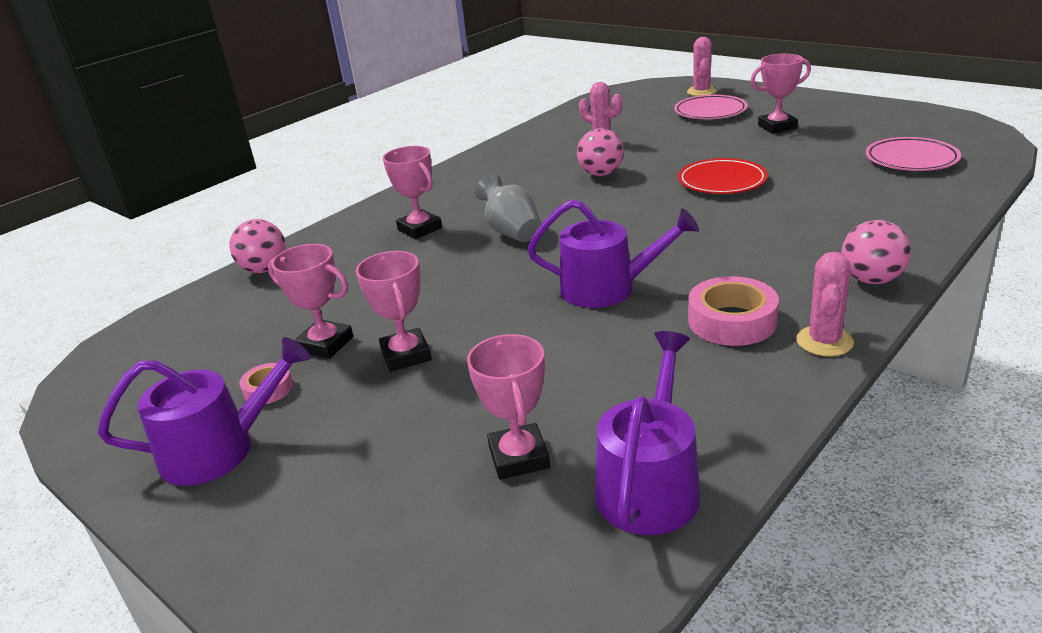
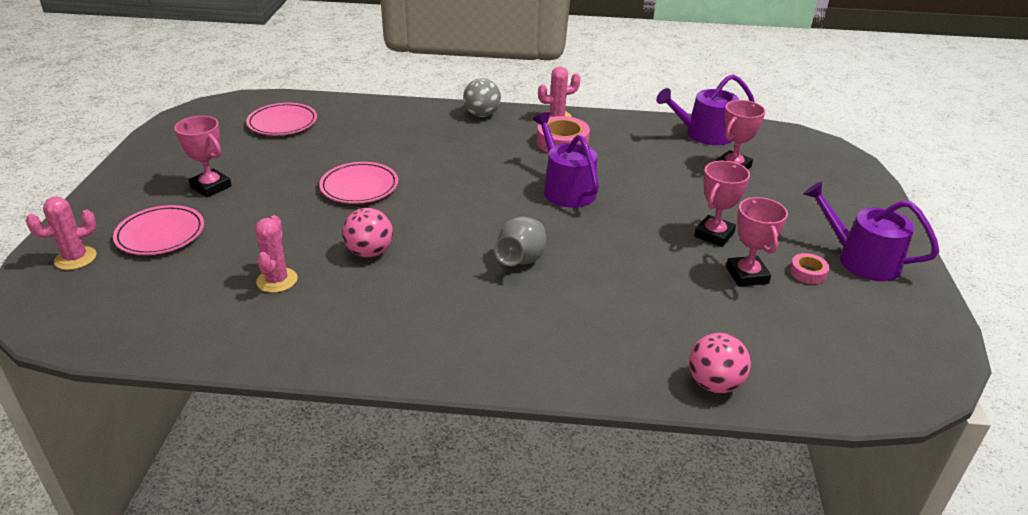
camera: 130 degrees left, 5 degrees up
(419, 229) = (557, 318): pink trophy -> none
(722, 181) = (359, 187): red plate -> pink plate
(871, 280) = (482, 115): pink ball -> grey ball

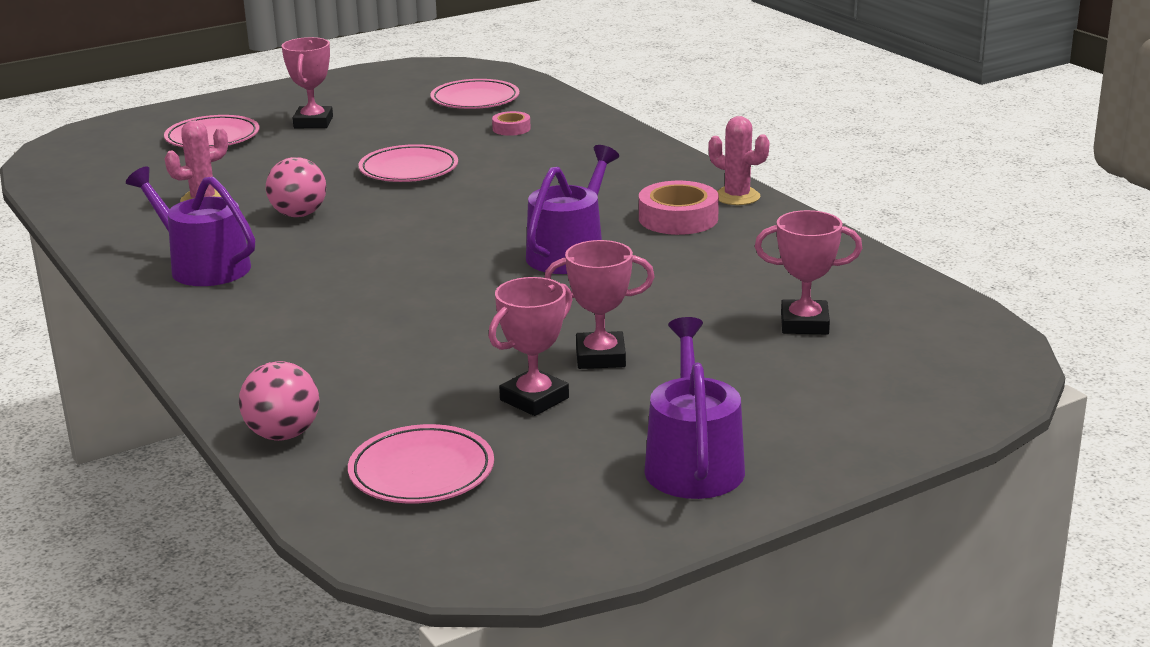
camera: 55 degrees right, 10 degrees down
(75, 258) = (139, 129): pink cactus -> none
(482, 115) = (665, 163): grey ball -> none
(521, 259) = (385, 278): grey vase -> none
(704, 134) = (866, 283): purple watering can -> purple watering can (203, 266)
(807, 348) = (421, 472): none -> pink plate
(808, 272) = (599, 434): pink tape -> pink tape (511, 129)

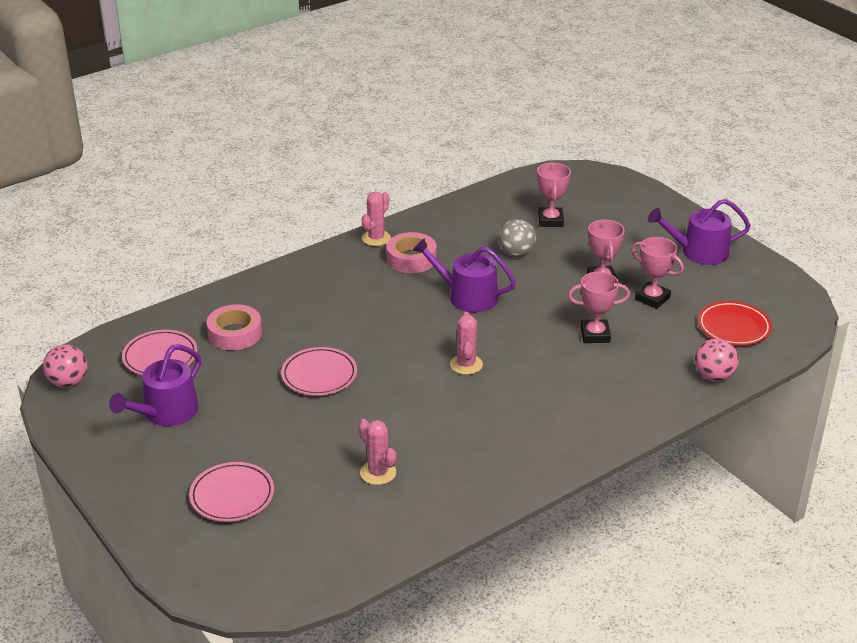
camera: 95 degrees left, 10 degrees up
(203, 266) = (502, 448): purple watering can -> purple watering can (166, 413)
(299, 215) = (408, 417): pink ball -> pink ball (68, 382)
(313, 122) = (201, 440): pink trophy -> pink trophy (595, 335)
(397, 249) = (466, 364): none -> pink cactus
(421, 472) = (733, 327): pink plate -> red plate
(511, 129) = (235, 333): pink tape -> pink tape, size x1.81
(691, 291) = (516, 253): none -> grey ball

